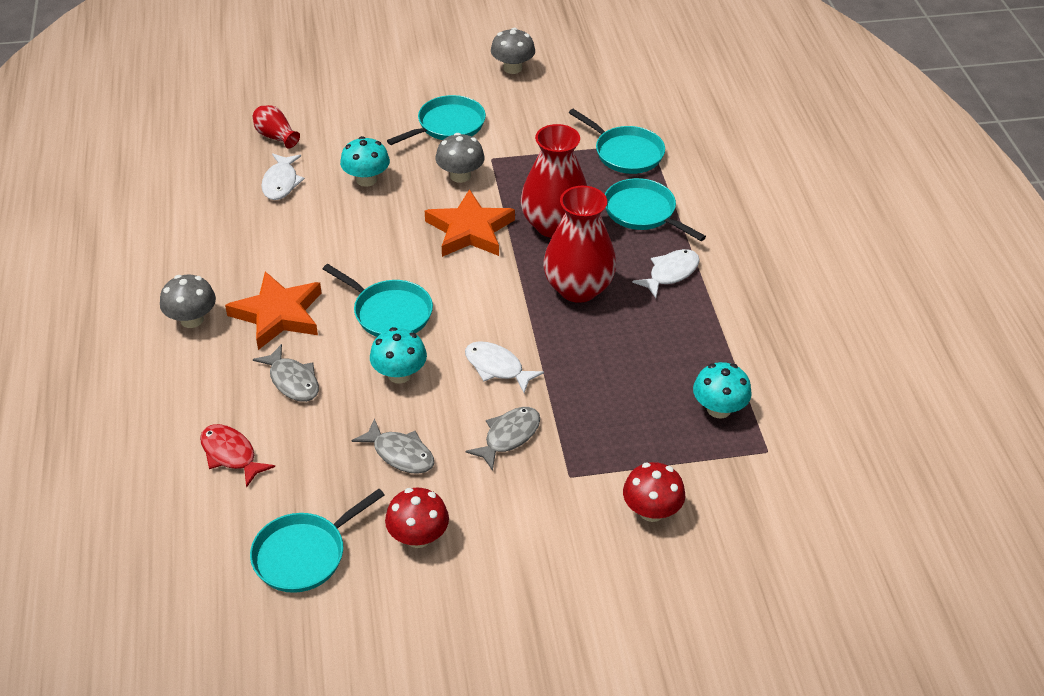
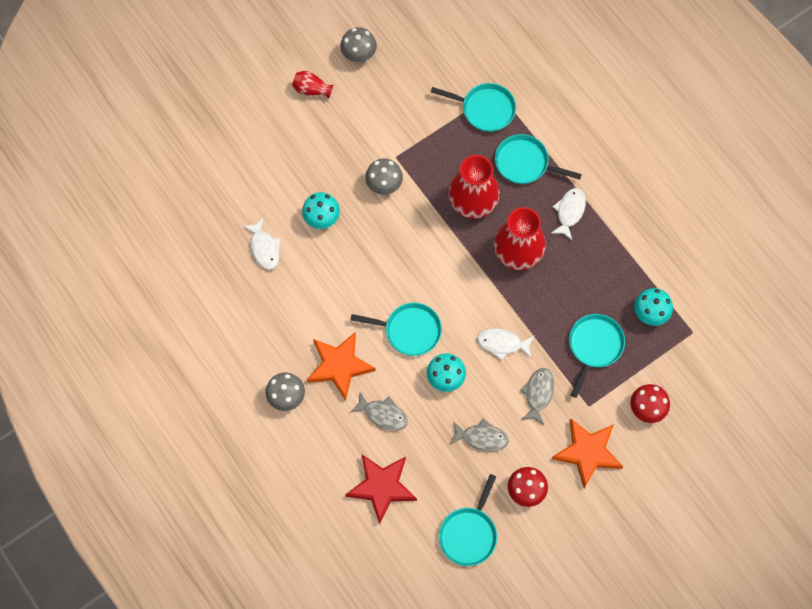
camera: 25 degrees left, 25 degrees up
(231, 454) = (382, 487): red fish -> red star
(276, 137) = (231, 204): red vase -> red vase (311, 90)
(448, 125) = (346, 137): turquoise pan -> turquoise pan (594, 346)
(470, 230) = (420, 233): orange star -> orange star (587, 452)

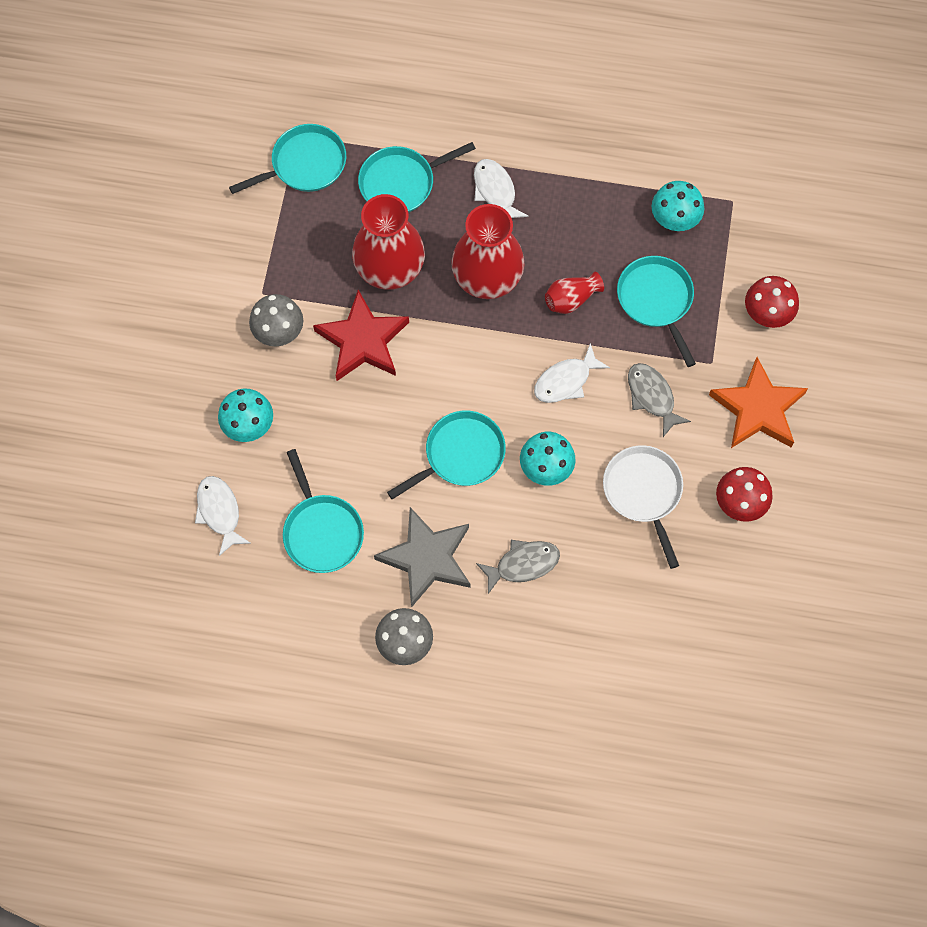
camera: 45 degrees left, 0 degrees up
(264, 248) = (219, 512): white fish -> white fish turned 135 degrees counterclockwise
(311, 90) = (99, 303): red vase -> red vase (571, 299)
(339, 366) = (427, 558): orange star -> grey star
(359, 54) = (112, 222): grey mushroom -> none
(382, 487) = (598, 638): red star -> red star (363, 341)
(469, 534) = (731, 599): turquoise pan -> turquoise pan (322, 531)
(482, 437) = (643, 492): grey fish -> white pan

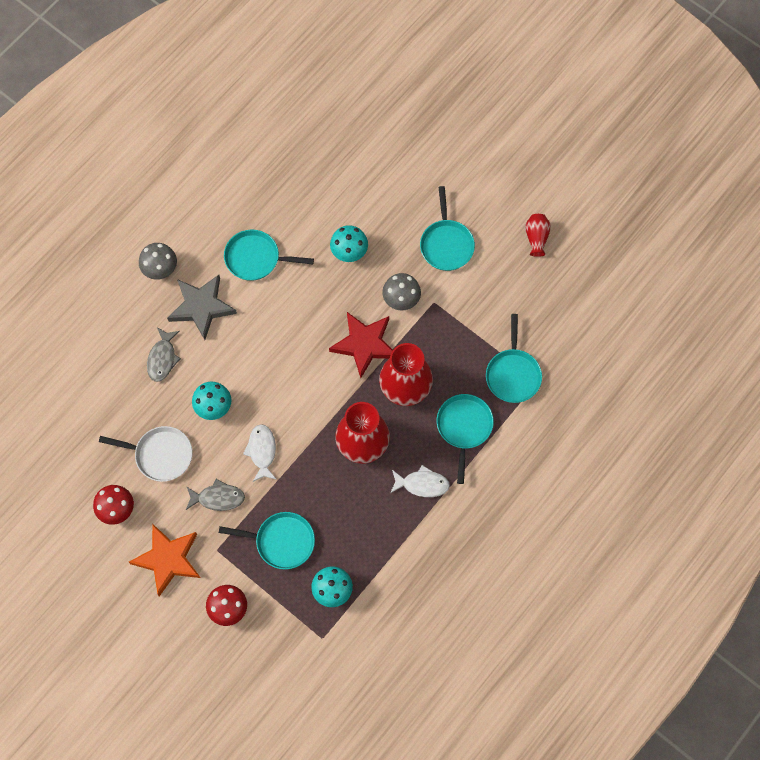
camera: 120 degrees right, 0 degrees up
(219, 512) = (303, 209): white fish -> none
(460, 455) = (253, 361): turquoise pan -> turquoise pan (446, 244)
(571, 299) = (315, 487): red vase -> red vase (536, 238)

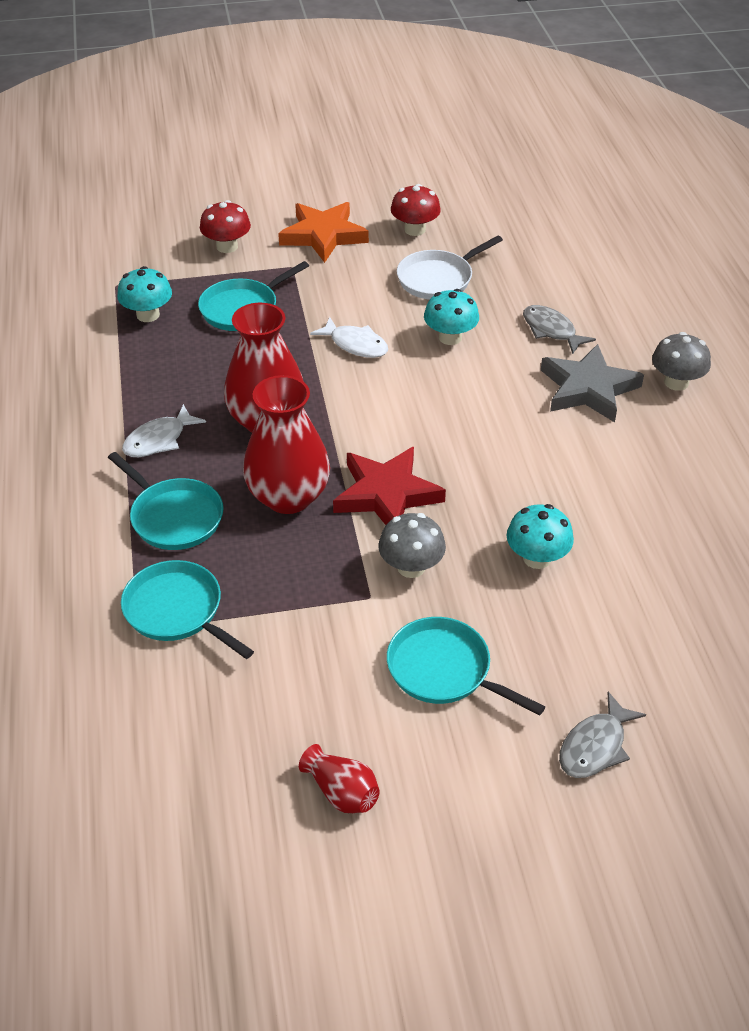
camera: 130 degrees right, 25 degrees down
(218, 498) = (343, 292): grey fish -> grey fish (595, 746)
(256, 258) = (613, 466): turquoise pan -> none

